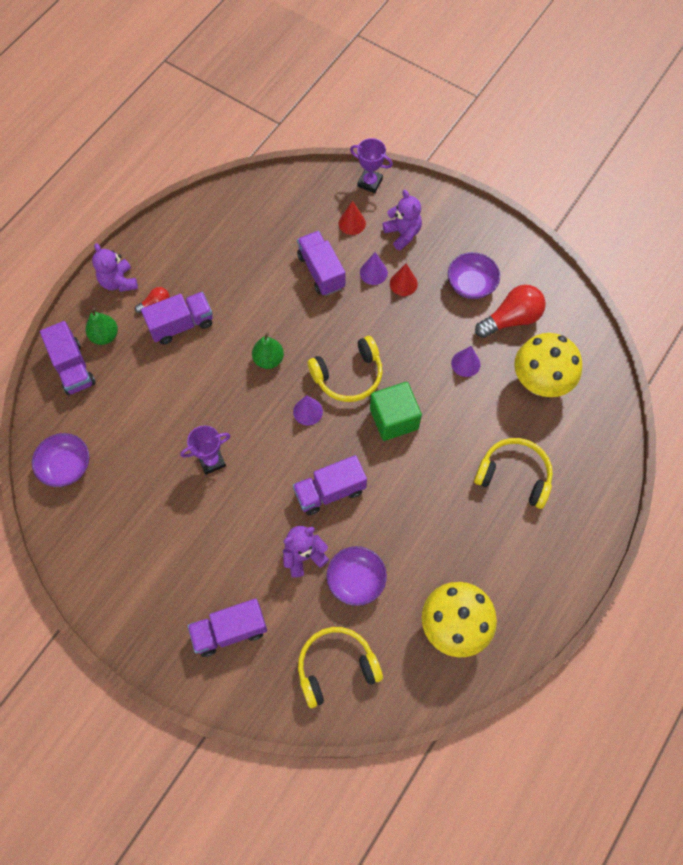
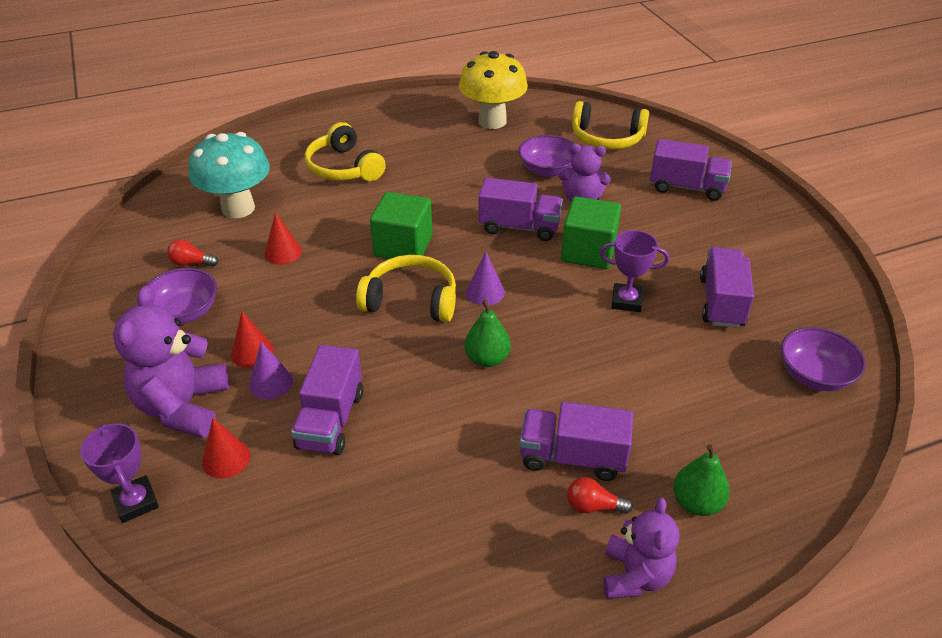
camera: 145 degrees left, 25 degrees down
(73, 367) = (765, 484): purple truck -> purple truck (721, 302)
(264, 495) = (588, 251): none -> green cube
(402, 233) = (183, 407): purple teddy bear -> purple teddy bear, size x1.53
(465, 363) = (283, 252): purple cone -> red cone
(511, 319) = (191, 263): red light bulb -> red light bulb, size x0.51
(539, 383) = (238, 208): yellow mushroom -> turquoise mushroom

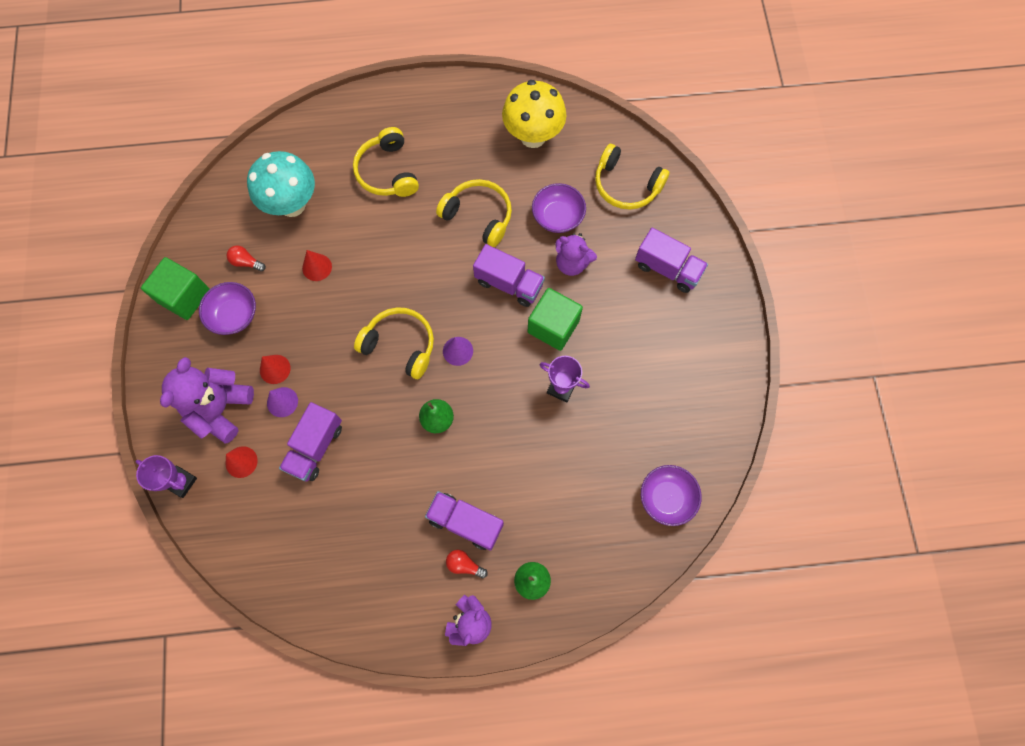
camera: 15 degrees right, 30 degrees up
(136, 502) = (181, 482): purple trophy -> purple trophy turned 45 degrees counterclockwise
(403, 246) = (410, 283): green cube -> green cube (184, 296)
(460, 183) = (478, 216): none -> yellow headphones
(721, 302) = (633, 408): purple truck -> none

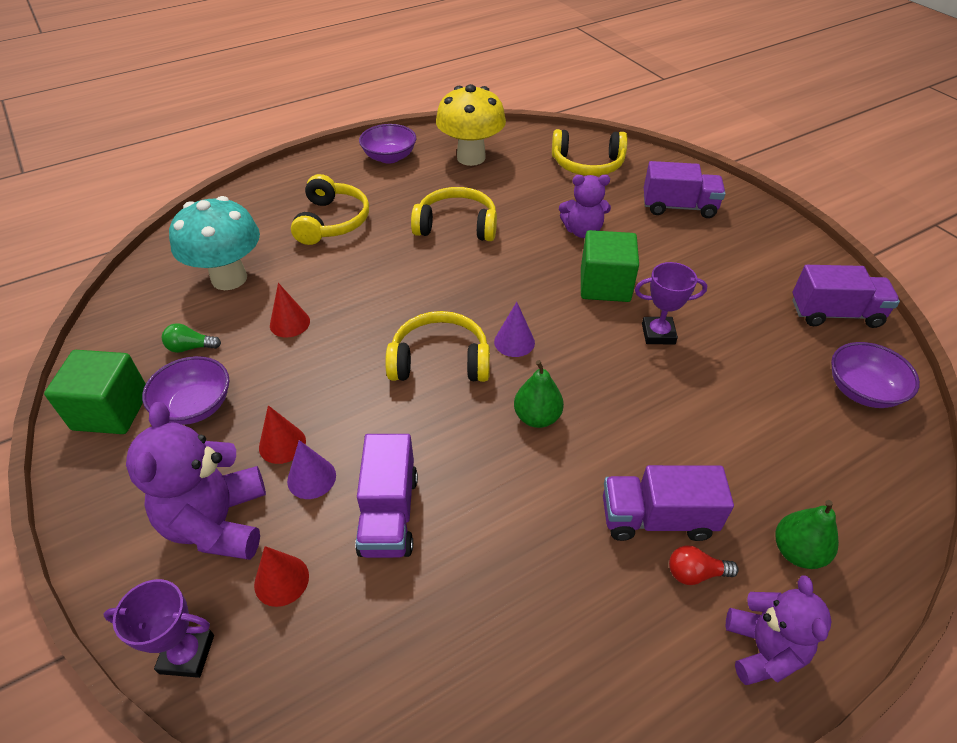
camera: 25 degrees left, 25 degrees down
(246, 262) = (190, 347): red light bulb -> green light bulb
(387, 172) = (332, 221): yellow headphones -> yellow headphones turned 135 degrees counterclockwise
(509, 283) = (529, 266): purple truck -> purple truck (835, 314)
(557, 217) = (540, 203): purple bowl -> purple bowl (389, 157)

